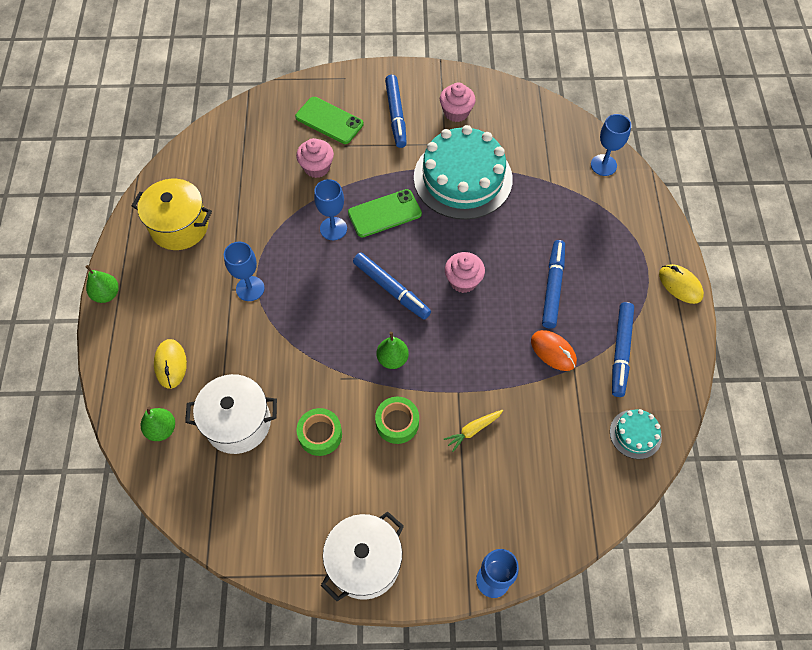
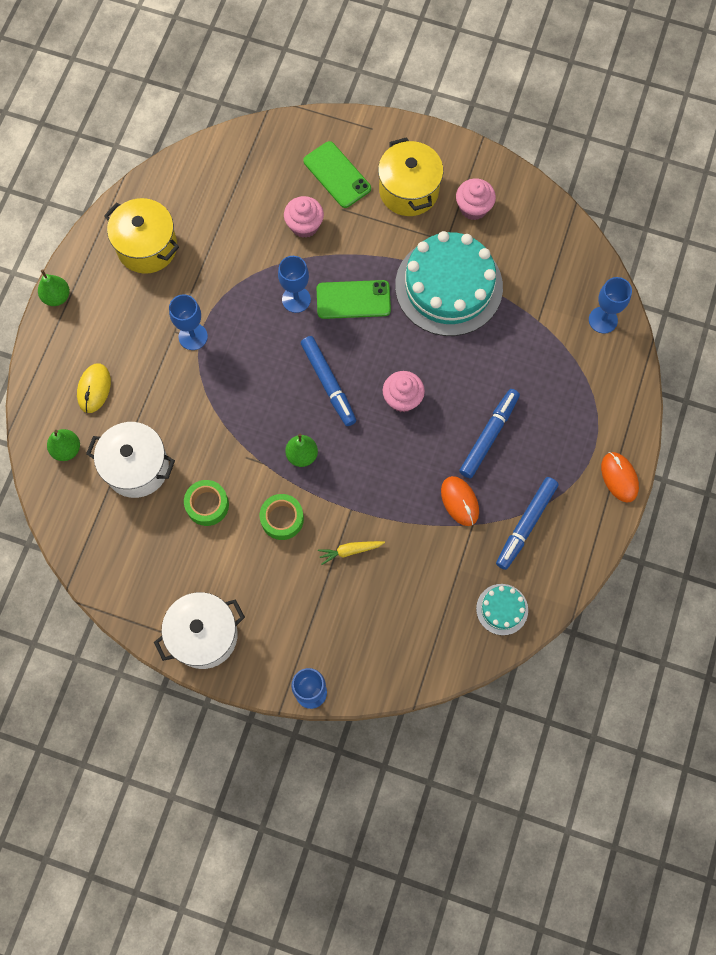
camera: 20 degrees right, 10 degrees up
(396, 115) = (409, 190): blue marker -> yellow pot
(680, 285) = (619, 477): yellow mouse -> orange mouse

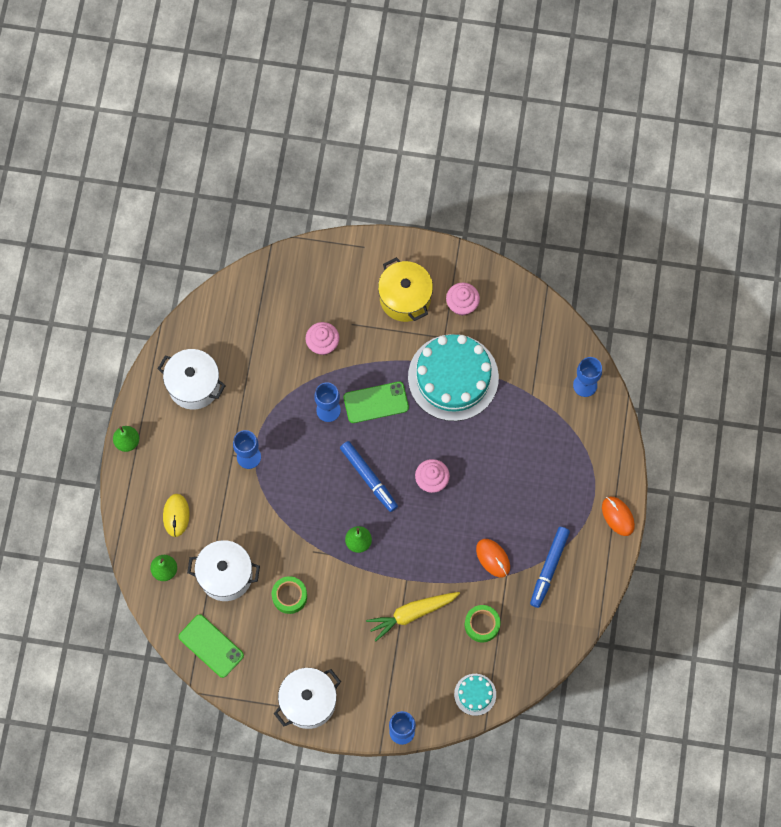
camera: 10 degrees left, 0 degrees up
(147, 247) = (194, 385): yellow pot -> white pot
(282, 519) = (352, 597): green tape -> green tape (482, 625)
(337, 175) = (341, 294): green phone -> green phone (211, 646)
(350, 551) = (412, 614): yellow carrot -> yellow carrot, size x1.78
(489, 435) = (507, 499): blue marker -> none
(502, 609) = (541, 639): turquoise cake -> turquoise cake (475, 694)

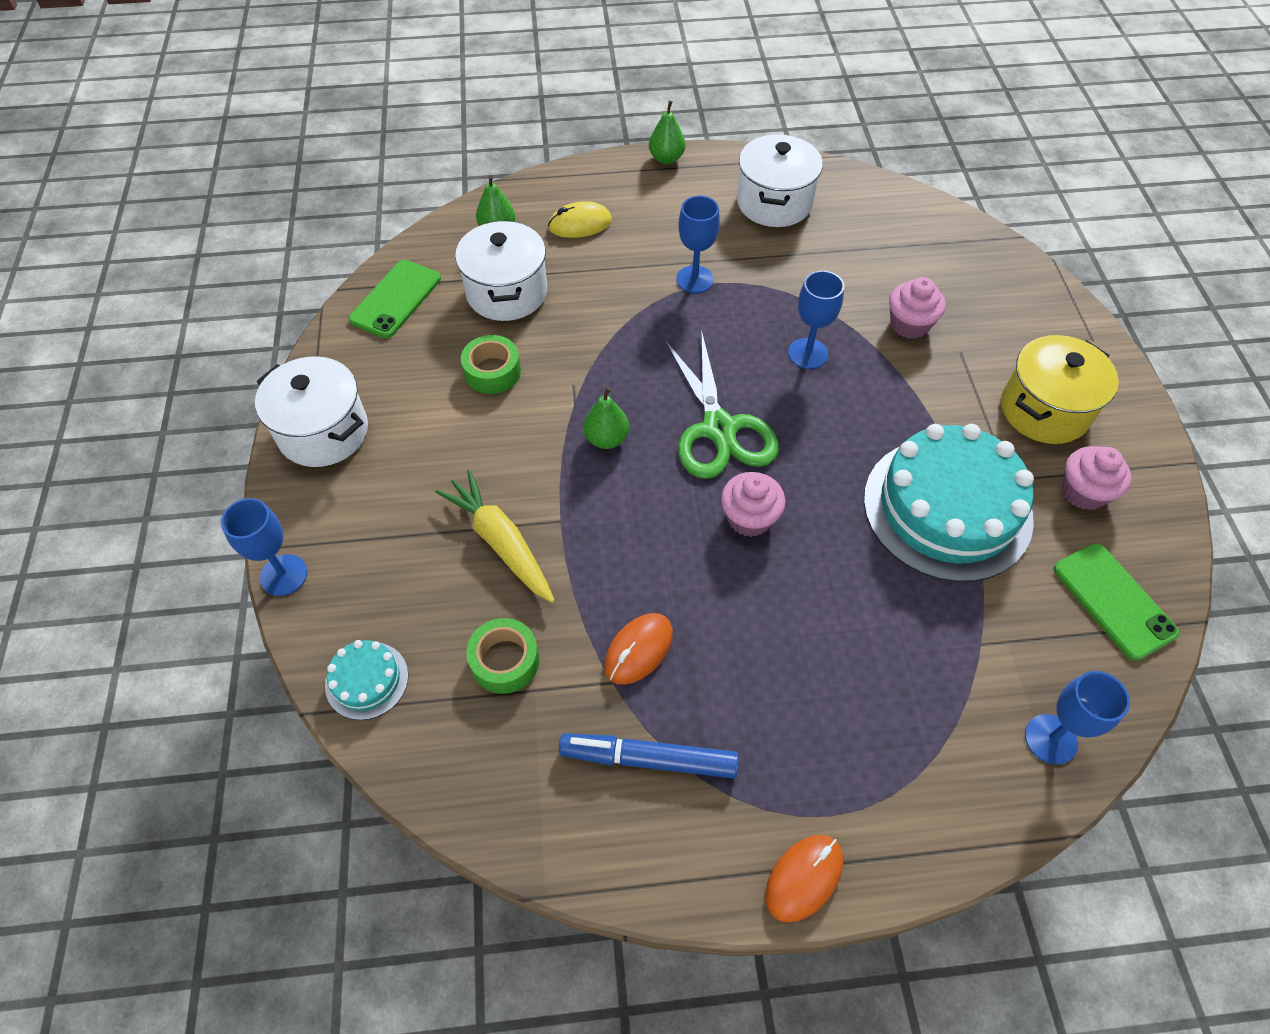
camera: 75 degrees right, 15 degrees down
(369, 478) = (719, 429): blue marker -> green scissors
(376, 402) = (849, 410): green phone -> green phone (1113, 601)

